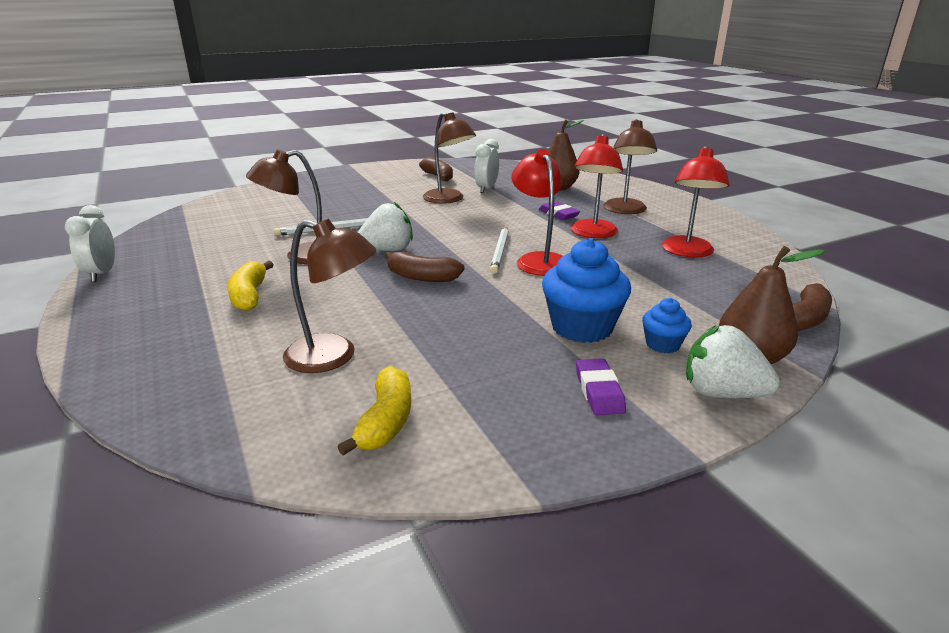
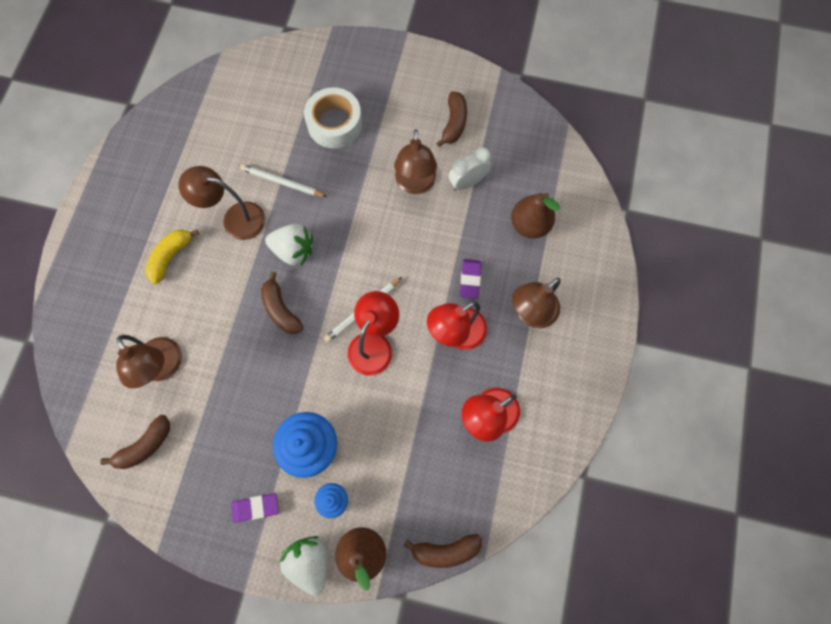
camera: 40 degrees right, 45 degrees up
(102, 274) = (113, 159): white clock -> none
(340, 199) = (335, 124): none -> white tape
(386, 421) = (145, 445): yellow banana -> brown banana
(599, 391) = (255, 507): purple eraser -> purple eraser turned 45 degrees clockwise

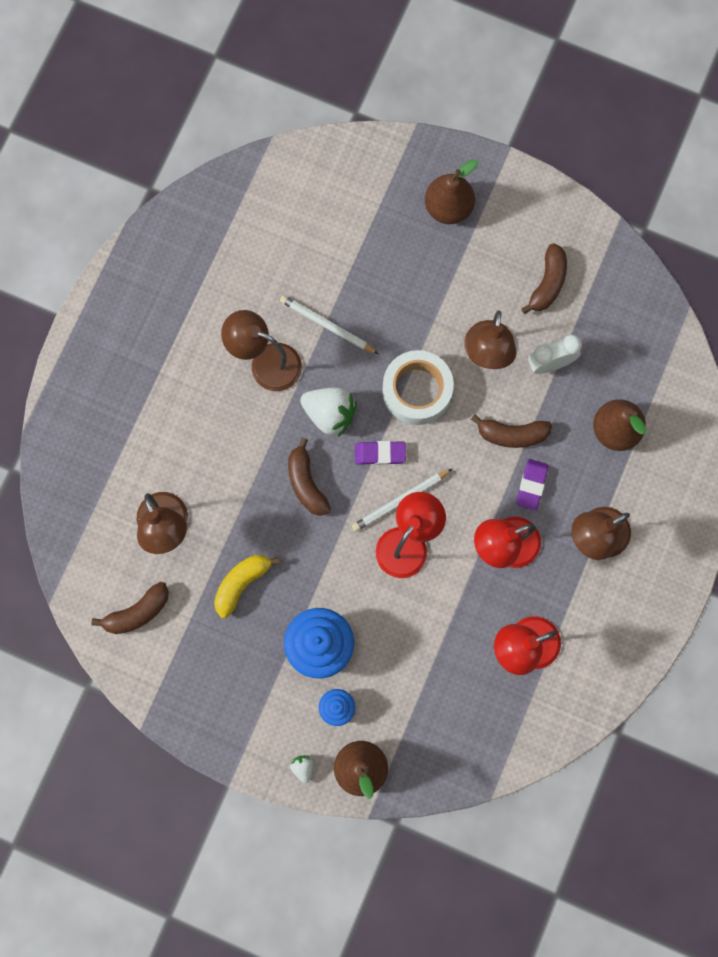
camera: 10 degrees right, 5 degrees up
(171, 257) = (185, 397): yellow banana -> yellow banana (241, 583)
(255, 507) = (251, 700): purple eraser -> purple eraser (380, 454)
(310, 561) = (303, 767): white strawberry -> white strawberry, size x0.47
(335, 124) = (401, 259): white tape -> white tape (417, 391)
(366, 81) = (448, 208): none -> brown pear
(445, 550) = (450, 782): brown banana -> brown banana (512, 434)

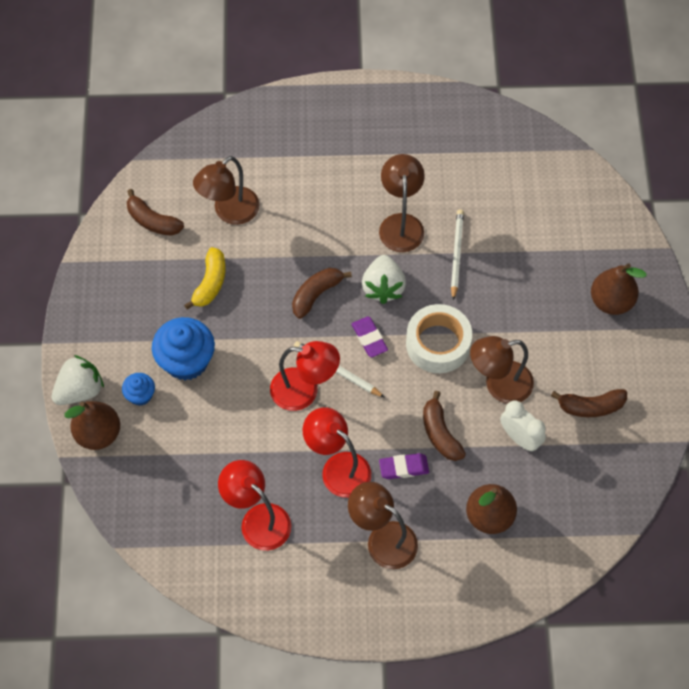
camera: 65 degrees right, 15 degrees down
(241, 583) = (210, 283): yellow banana -> yellow banana turned 90 degrees clockwise
(303, 767) = (80, 390): white strawberry -> white strawberry, size x2.15

